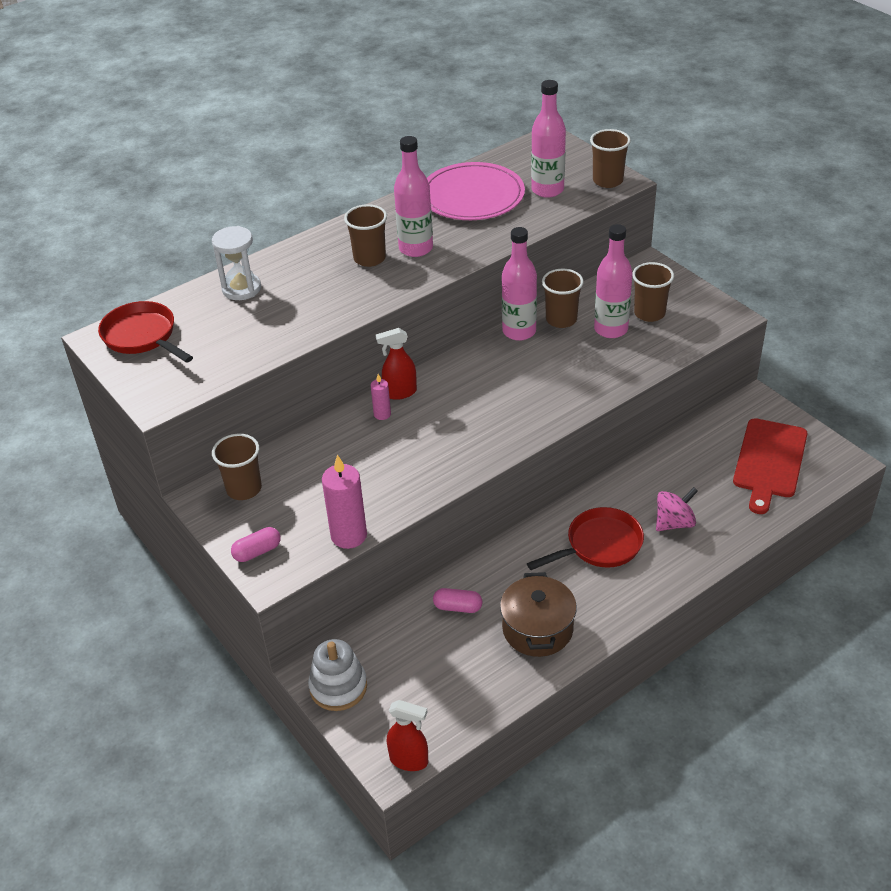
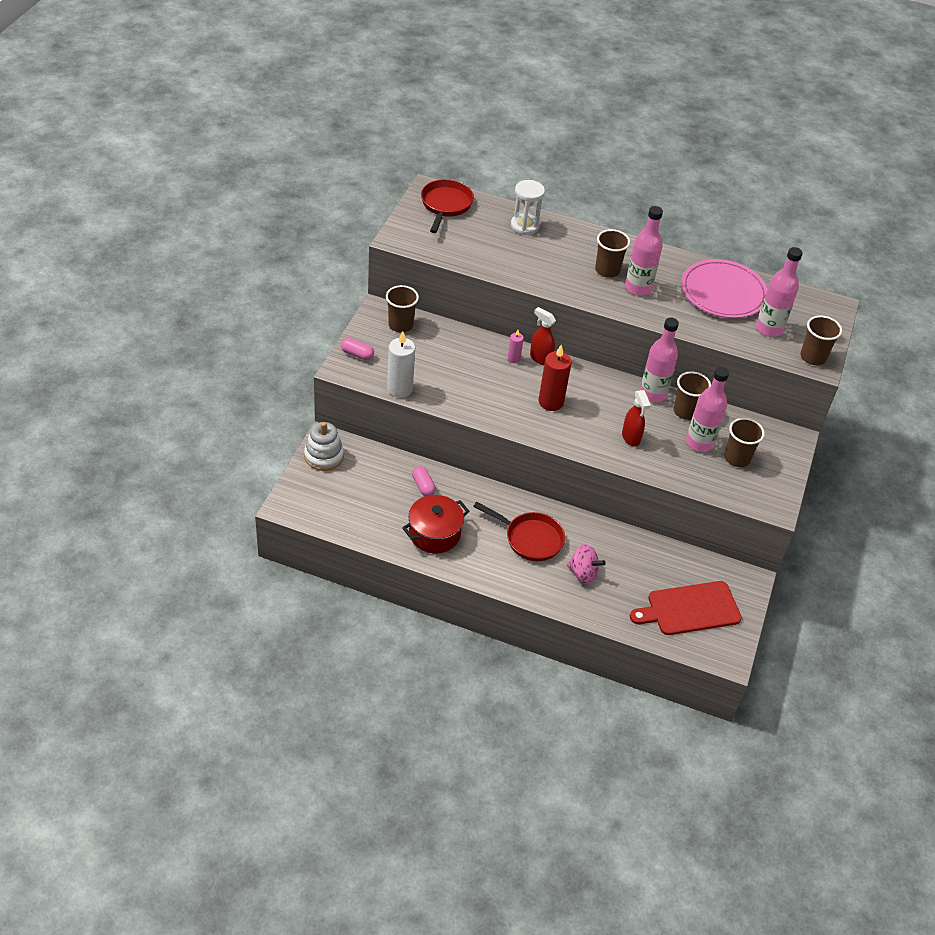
camera: 50 degrees right, 5 degrees up
(349, 535) = (400, 389): pink candle -> white candle
(409, 760) = (295, 512): red spray bottle -> red spray bottle (631, 438)
(471, 413) = (551, 402): none -> red candle
(537, 629) = (434, 533): brown pot -> red pot

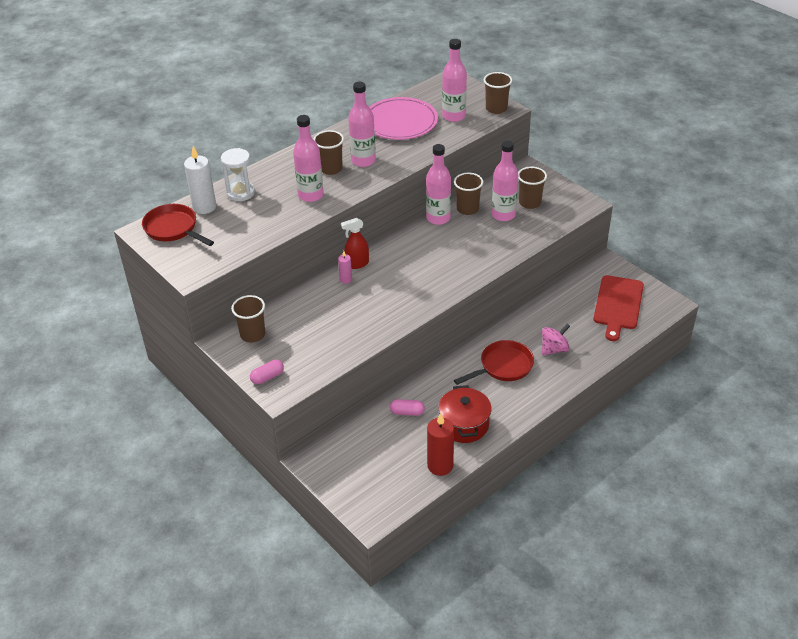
camera: 55 degrees left, 5 degrees down
(324, 456) = (328, 469): white stacking toy -> none
(400, 389) = (331, 363): white candle -> white candle (204, 207)
(551, 402) = (409, 277): red candle -> red candle (440, 466)
(557, 271) = (310, 195): none -> pink bottle
(631, 438) = (476, 248): red spray bottle -> none

